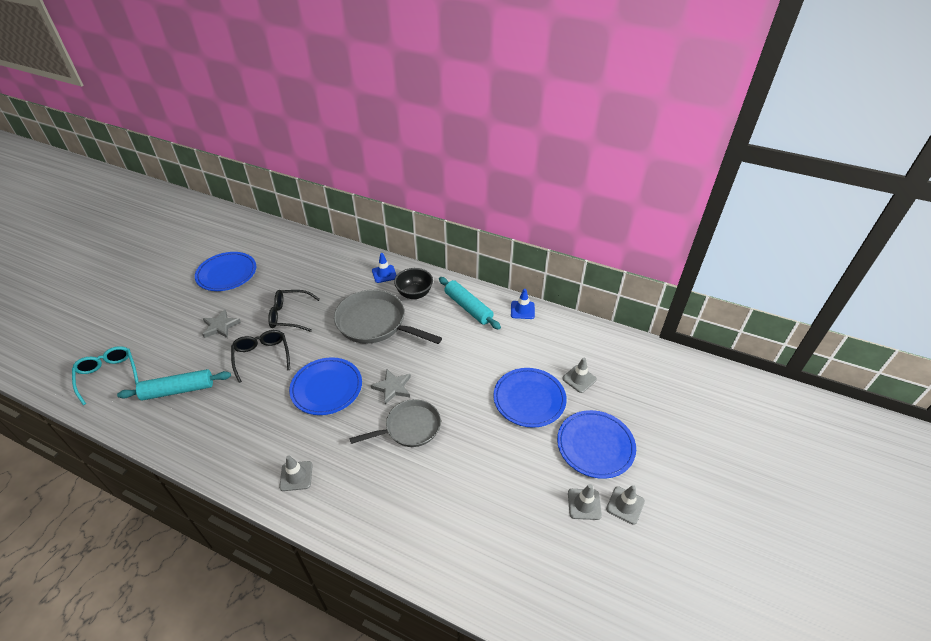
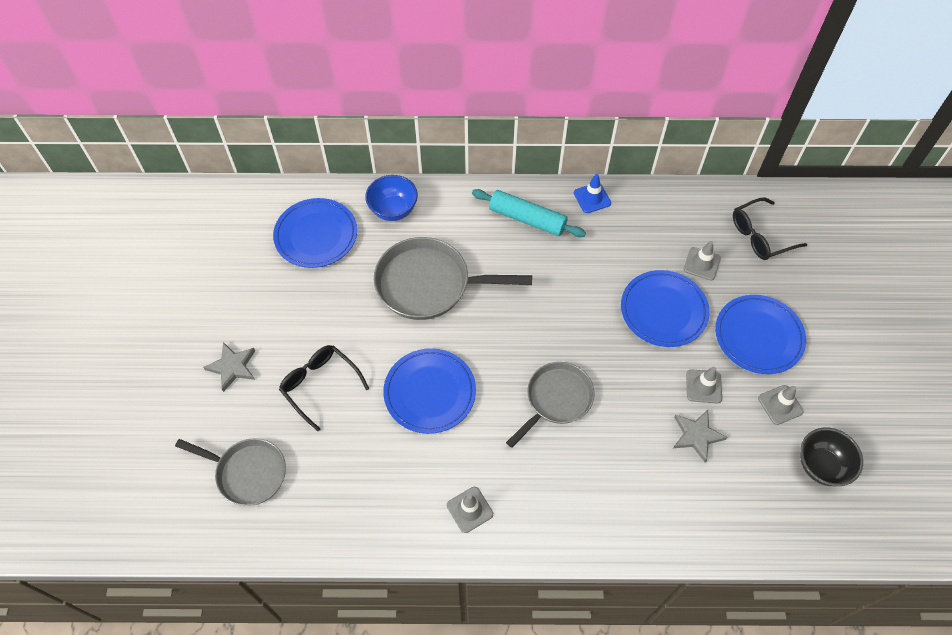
camera: 25 degrees left, 15 degrees up
(108, 375) = (136, 493): turquoise glasses -> none
(178, 390) = (247, 473): turquoise rolling pin -> grey pan
(227, 274) = (180, 289): blue plate -> blue plate (316, 235)
(289, 315) = (312, 316): black glasses -> black glasses (760, 236)
(384, 274) = (393, 210): blue traffic cone -> blue bowl
(392, 387) = (506, 359): grey star -> grey star (696, 436)
(414, 294) = (450, 224): black bowl -> black bowl (821, 466)
(625, 505) = (818, 388): grey traffic cone -> grey traffic cone (703, 386)

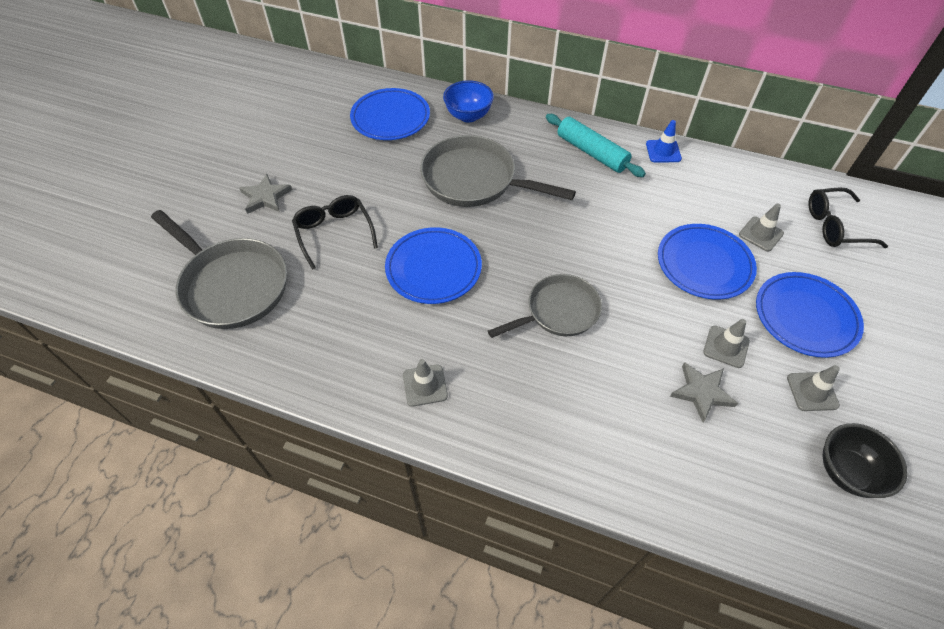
camera: 20 degrees right, 5 degrees down
(247, 473) = (231, 285): grey pan -> grey pan, size x1.51

